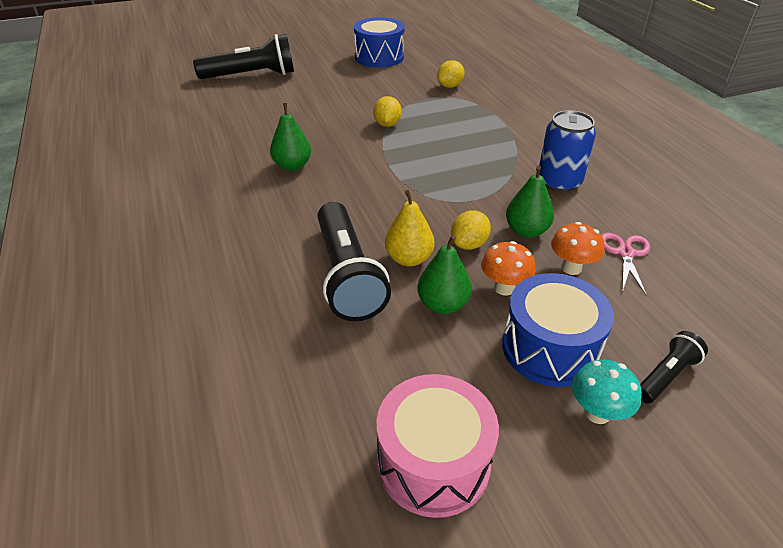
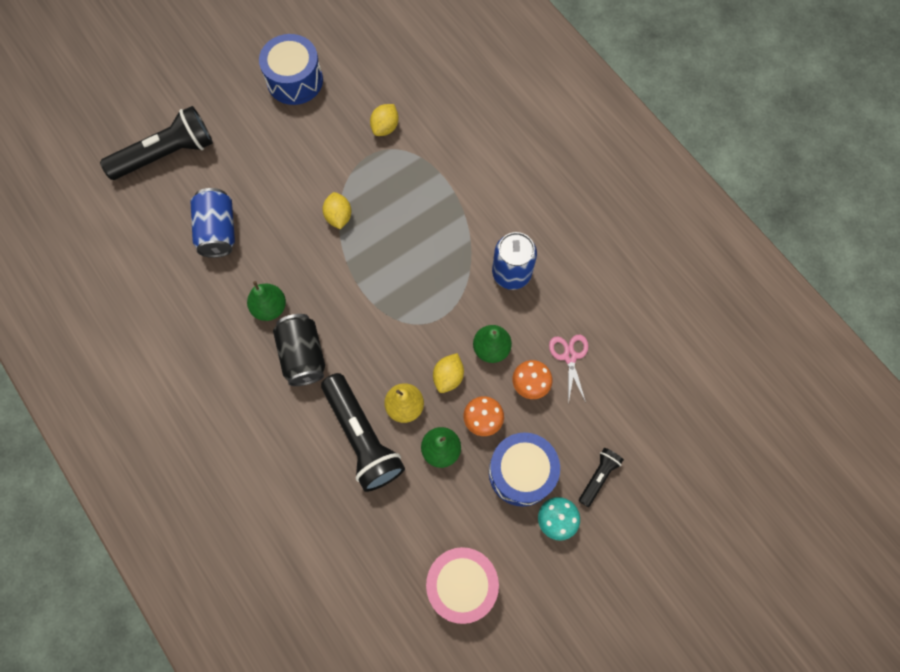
camera: 15 degrees left, 30 degrees up
(270, 117) = (218, 231): none -> blue can
(309, 201) = (303, 355): none -> black can

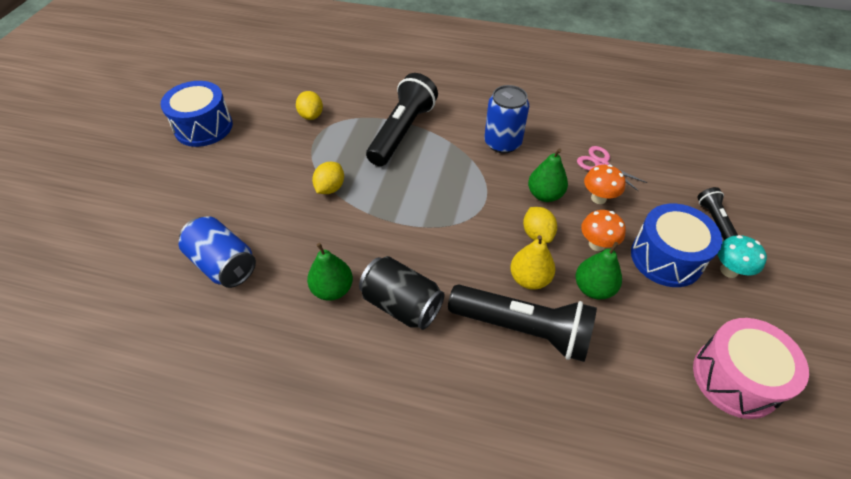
camera: 40 degrees left, 20 degrees down
(166, 154) = (115, 239): black flashlight -> black flashlight (402, 132)
(338, 216) = (330, 188): yellow lemon -> yellow lemon turned 75 degrees clockwise

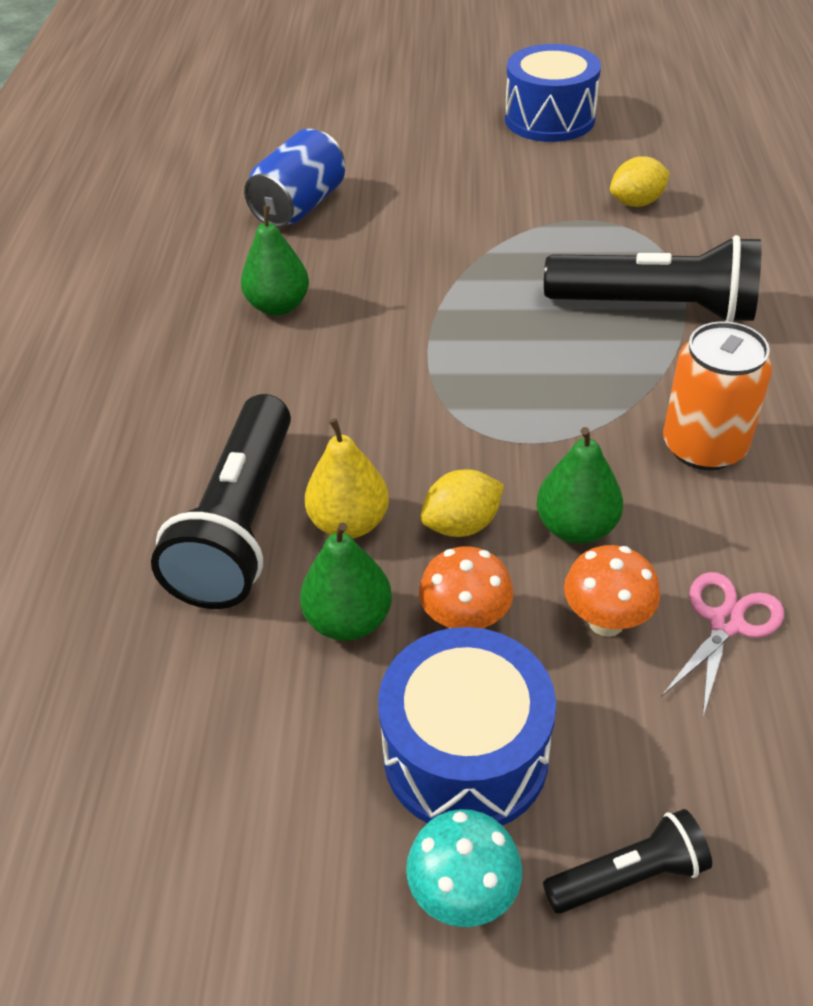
camera: 80 degrees right, 5 degrees down
(330, 188) = (476, 260): yellow lemon -> none
(401, 304) = (264, 378): black can -> none
(502, 143) = (704, 446): blue can -> orange can
(735, 378) = (167, 873): pink drum -> none

